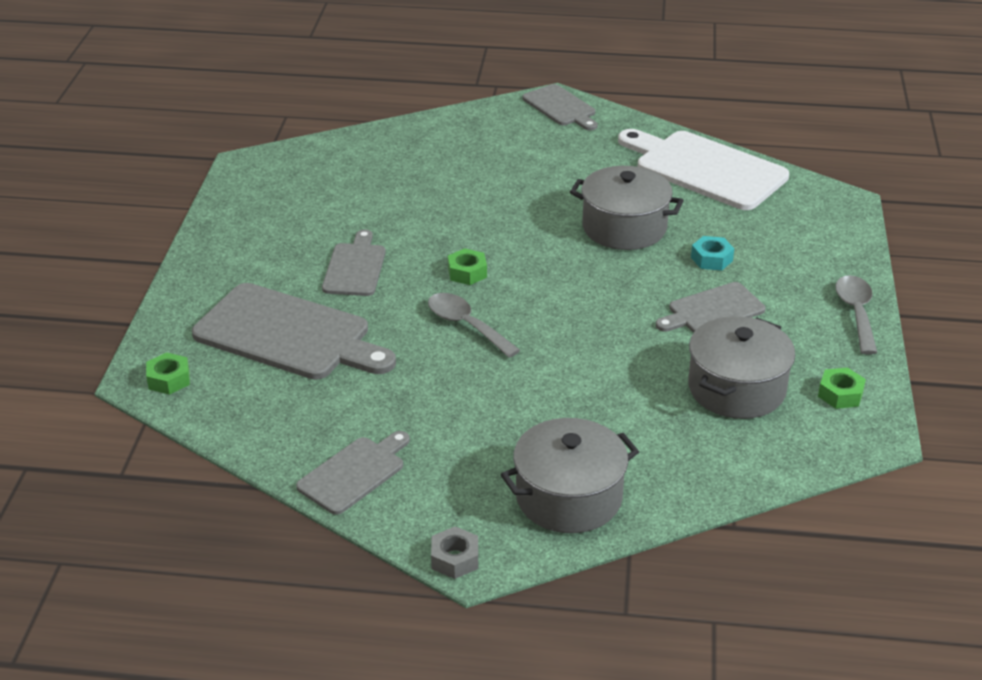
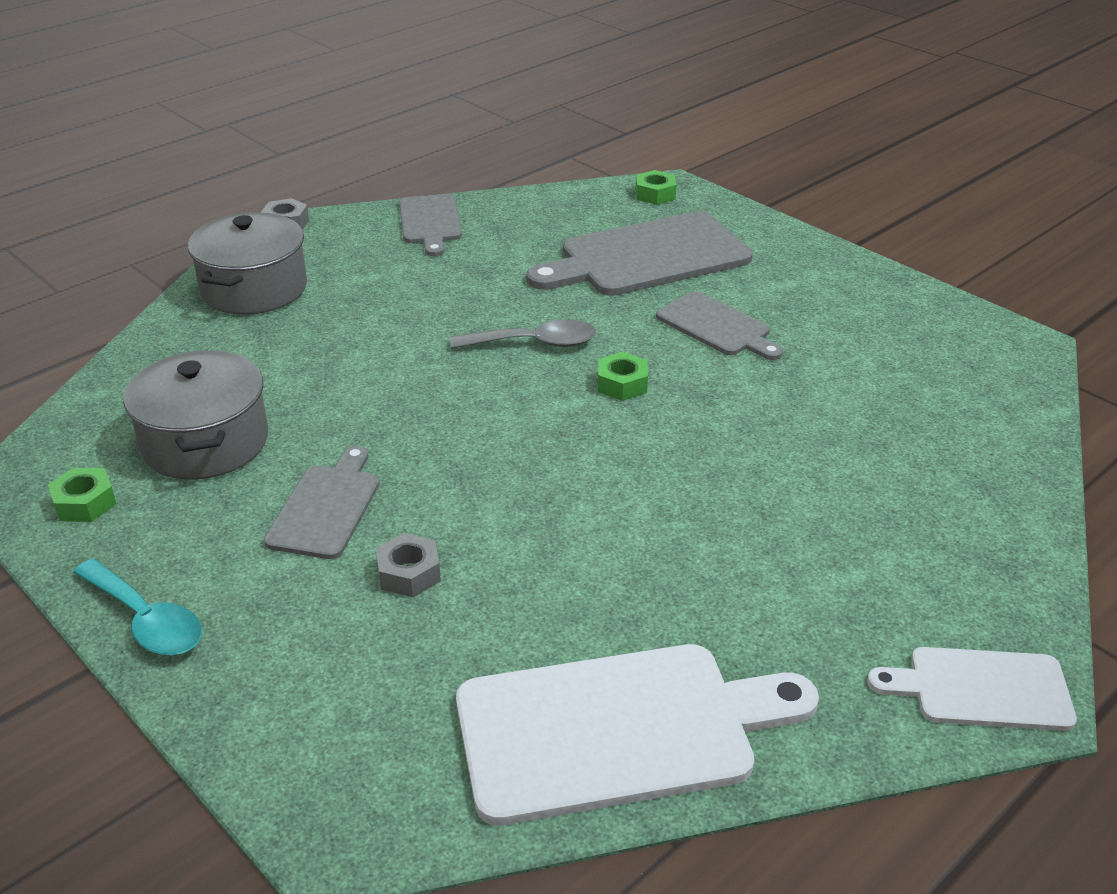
camera: 130 degrees right, 0 degrees up
(561, 107) = (981, 688): grey cutting board -> white cutting board
(624, 228) = (567, 543): grey pot -> none
(711, 259) = (409, 573): turquoise nut -> grey nut
(856, 313) = (146, 620): grey spoon -> turquoise spoon

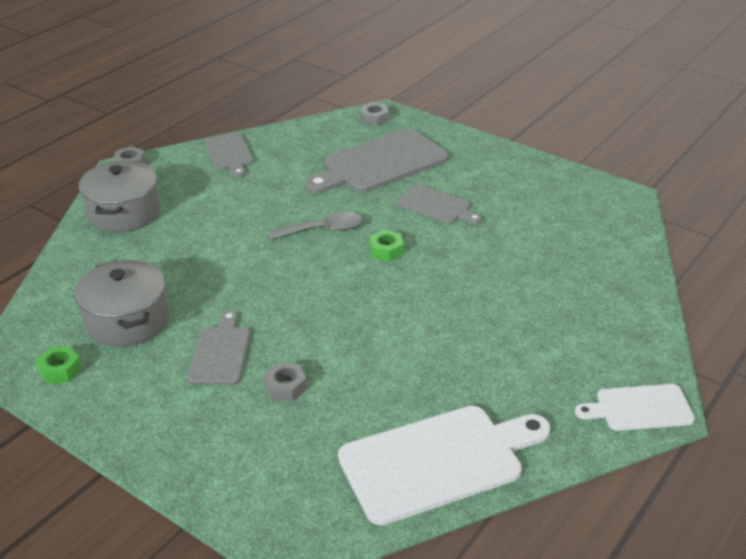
camera: 10 degrees left, 0 degrees up
(146, 620) = (128, 438): turquoise spoon -> none
(655, 194) = (374, 118): green nut -> grey nut

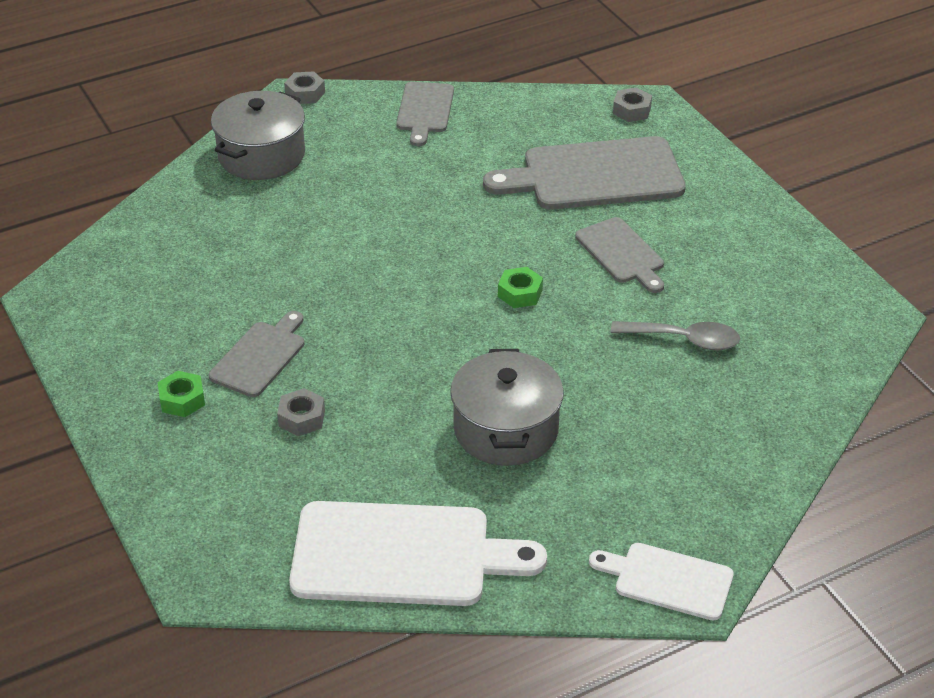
camera: 25 degrees right, 5 degrees up
(60, 370) = (94, 322): green nut -> green nut (182, 400)
(127, 321) = (189, 288): grey pot -> grey pot (506, 429)
(323, 230) = (465, 244): grey spoon -> grey spoon (684, 340)

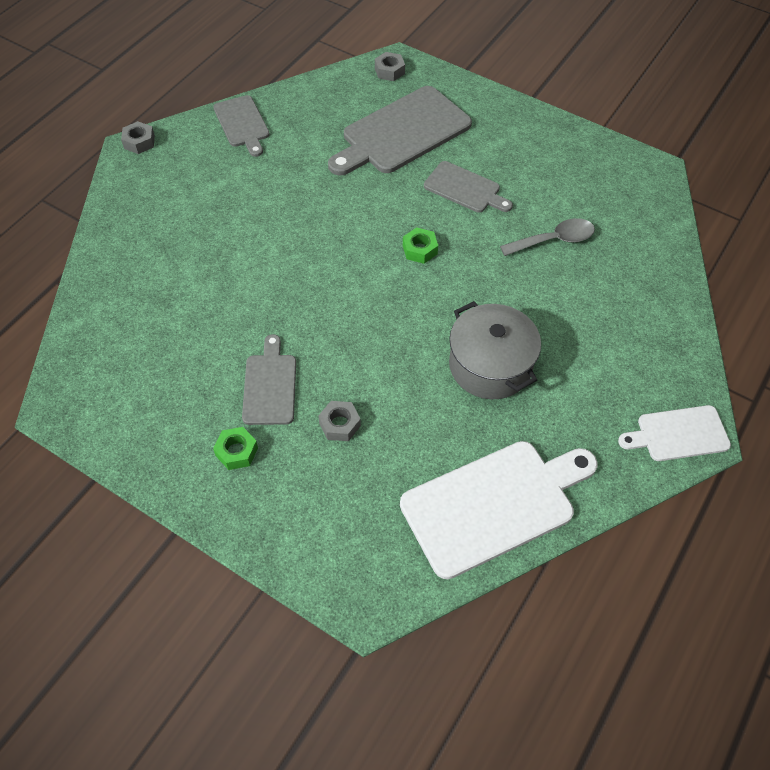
camera: 30 degrees left, 15 degrees up
(261, 155) = (143, 209): grey pot -> none

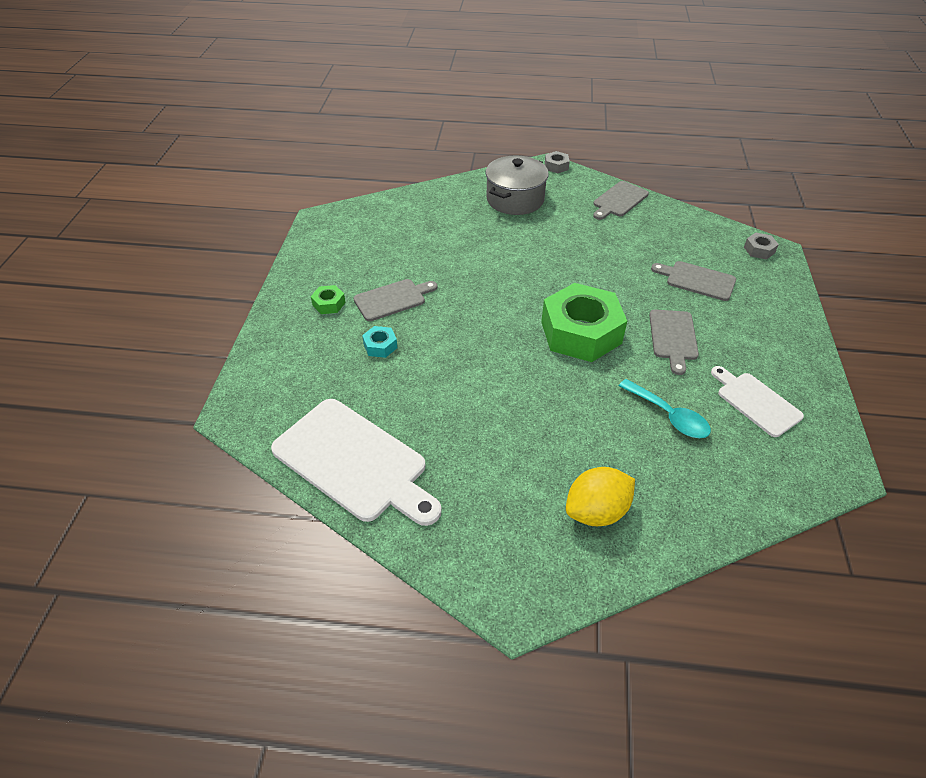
camera: 65 degrees right, 10 degrees down
(340, 424) = (380, 346): grey nut -> turquoise nut
(401, 133) = (697, 280): grey cutting board -> grey cutting board, size x0.56
(420, 249) = (581, 332): green nut -> green nut, size x2.44
(490, 365) = (493, 415): grey pot -> grey pot (515, 199)
(554, 240) = (669, 416): grey spoon -> turquoise spoon
(631, 339) = (596, 511): none -> yellow lemon
(678, 434) = (507, 585): white cutting board -> white cutting board (756, 402)

